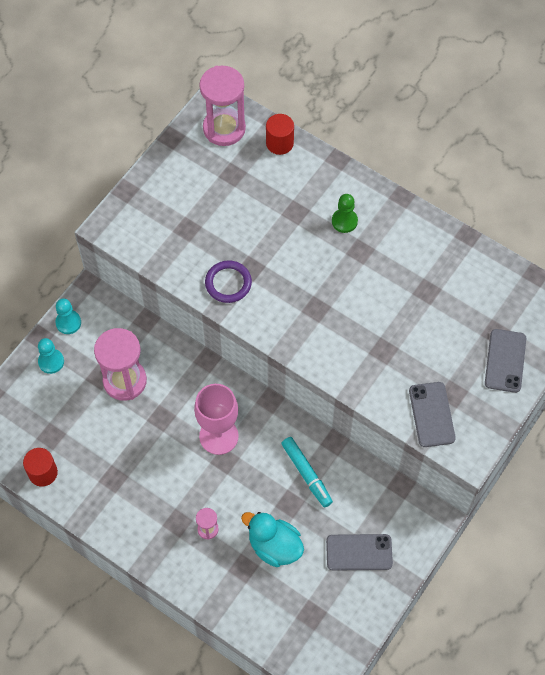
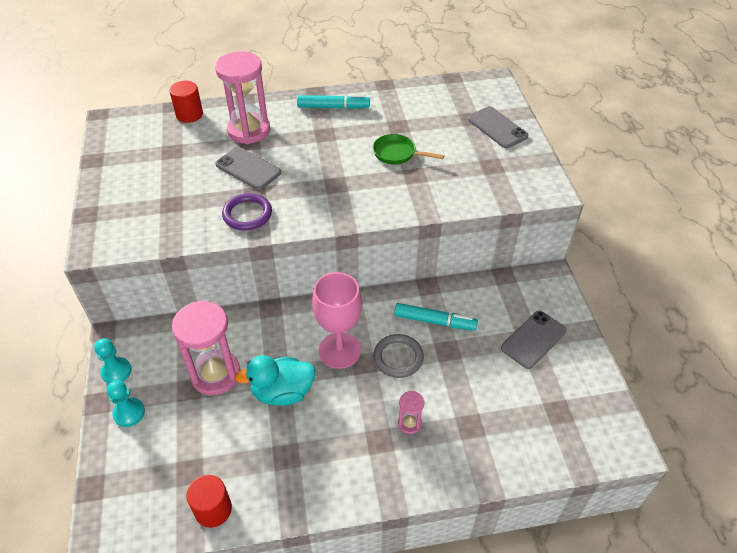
camera: 45 degrees left, 15 degrees down
(224, 128) = (133, 131): pink hourglass -> pink hourglass (249, 130)
(251, 477) = (398, 357): none -> grey ring
(274, 546) = (473, 389): turquoise duck -> turquoise duck (282, 392)
(344, 221) = (292, 126): green pawn -> none
(394, 318) = (397, 153): none -> green pan
(397, 226) = (333, 107): none -> turquoise marker
(431, 414) = (495, 186): grey phone -> grey phone (248, 169)

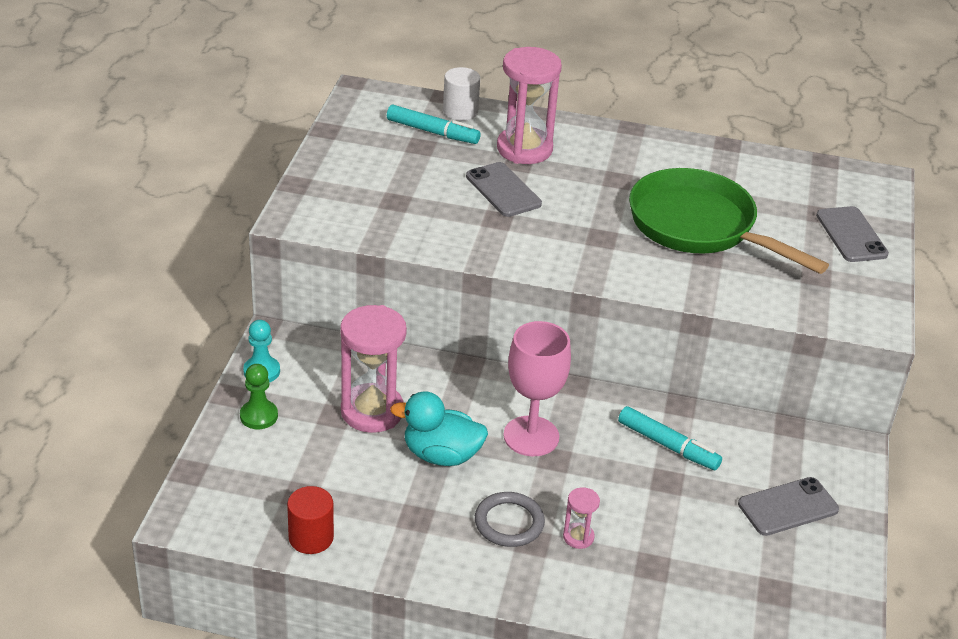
camera: 20 degrees right, 10 degrees down
(129, 413) = (259, 416): turquoise pawn -> green pawn
(189, 114) = (460, 111): red cylinder -> white cylinder
(247, 214) = (478, 237): purple ring -> none
(333, 107) = (645, 152): turquoise marker -> turquoise marker (432, 132)
(397, 153) = (699, 226): green pan -> green pan, size x2.22
(398, 357) = (600, 467): grey ring -> grey ring (509, 522)

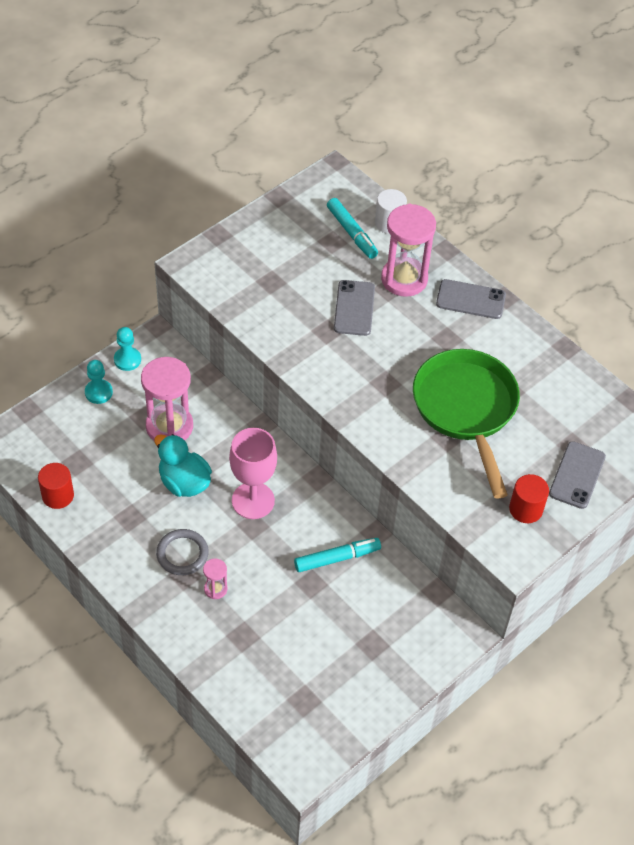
camera: 35 degrees right, 15 degrees up
(259, 416) = (98, 392): green pawn -> turquoise pawn
(668, 445) = (337, 558): turquoise marker -> turquoise marker turned 90 degrees counterclockwise
(788, 507) = (373, 649): grey phone -> grey phone (470, 299)
(841, 281) = (525, 509): none -> red cylinder

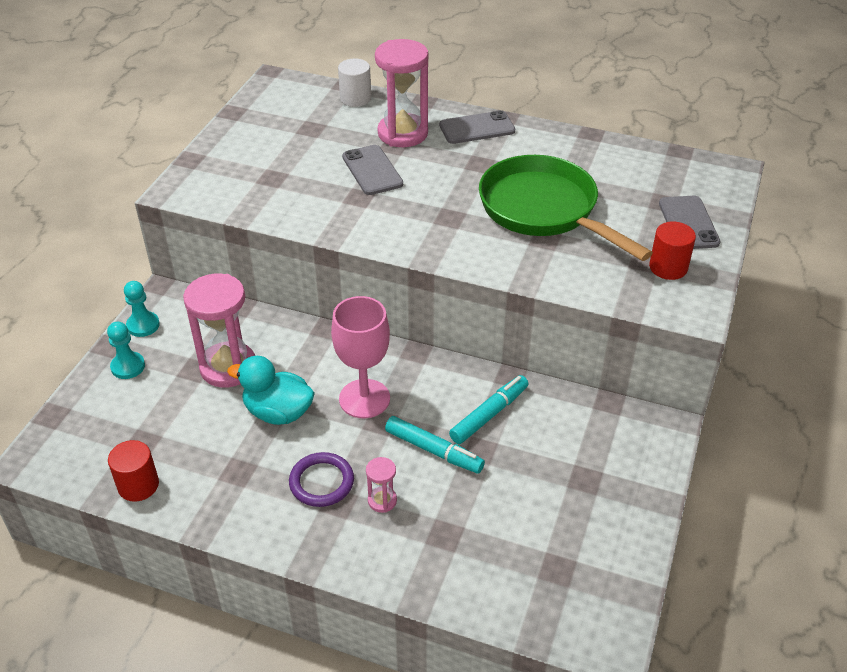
camera: 25 degrees left, 10 degrees down
(182, 554) = (321, 482): grey ring -> purple ring
(352, 233) = (325, 116): turquoise marker -> turquoise marker (434, 450)

